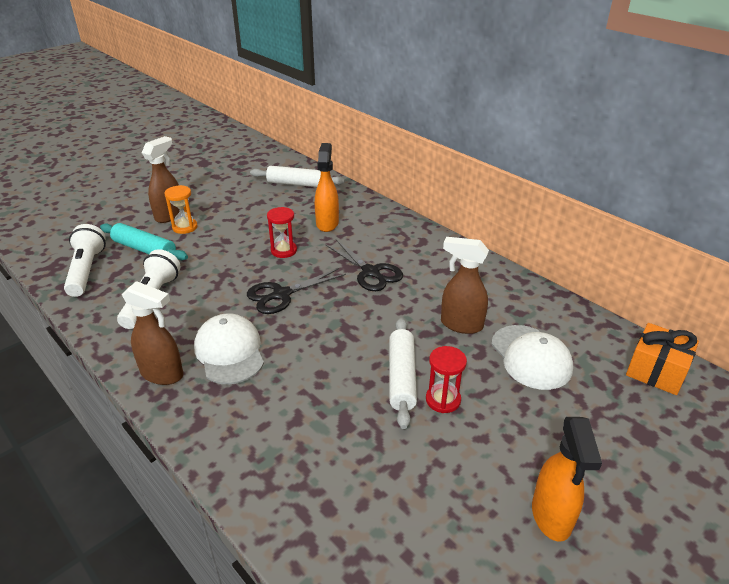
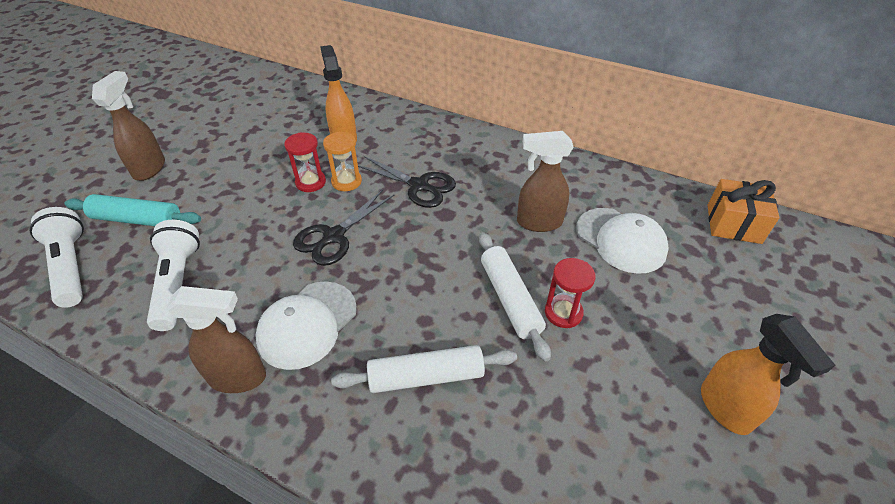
camera: 20 degrees left, 10 degrees up
(185, 227) = (176, 179): orange hourglass -> orange hourglass (346, 181)
(229, 352) = (307, 324): white cap -> white cap turned 105 degrees counterclockwise
(297, 184) = (287, 99): white rolling pin -> white rolling pin (426, 376)

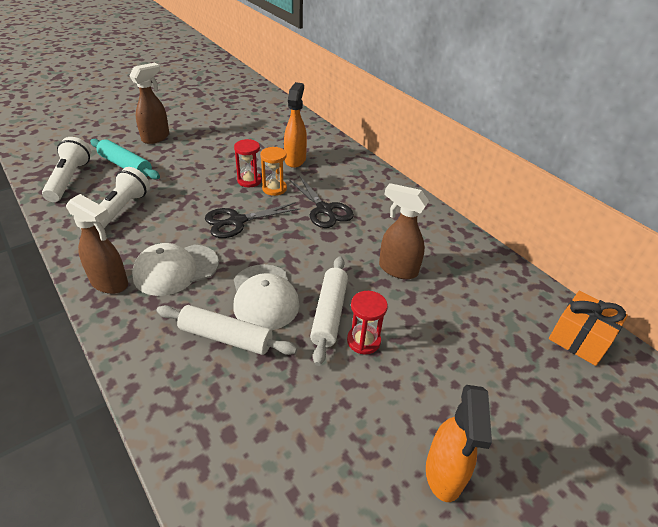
camera: 25 degrees right, 5 degrees down
(621, 240) = (458, 309): white cap -> white cap (264, 297)

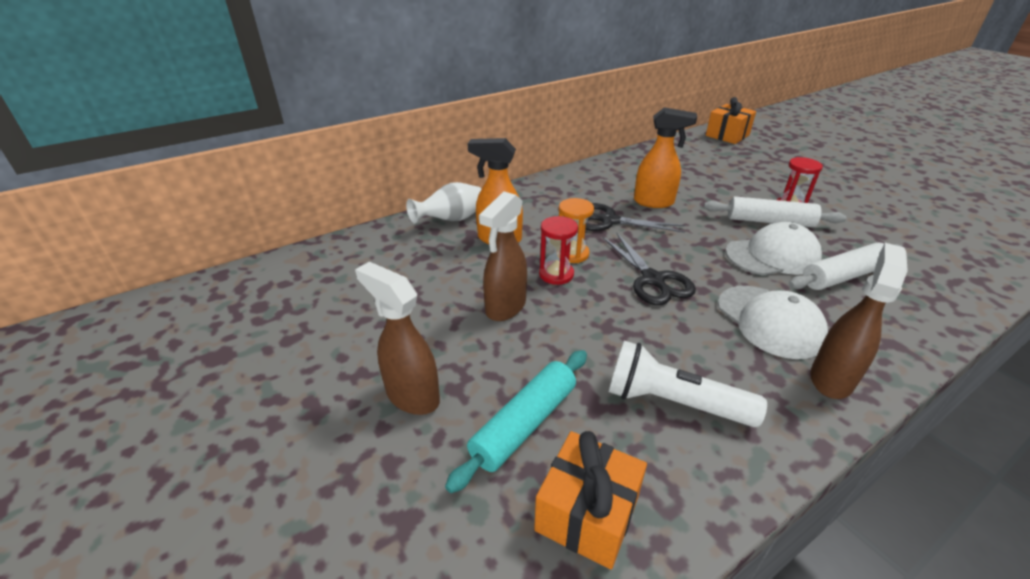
camera: 85 degrees left, 5 degrees down
(69, 179) = (587, 514): white flashlight -> orange gift
(226, 337) = (843, 276): white rolling pin -> white rolling pin turned 45 degrees clockwise
(321, 142) = (451, 220): none -> white vase
(324, 209) = (609, 221): black scissors -> black scissors turned 135 degrees counterclockwise
(397, 269) = (690, 188): brown spray bottle -> brown spray bottle (505, 307)
(444, 474) = (880, 187): orange spray bottle -> orange spray bottle (654, 202)

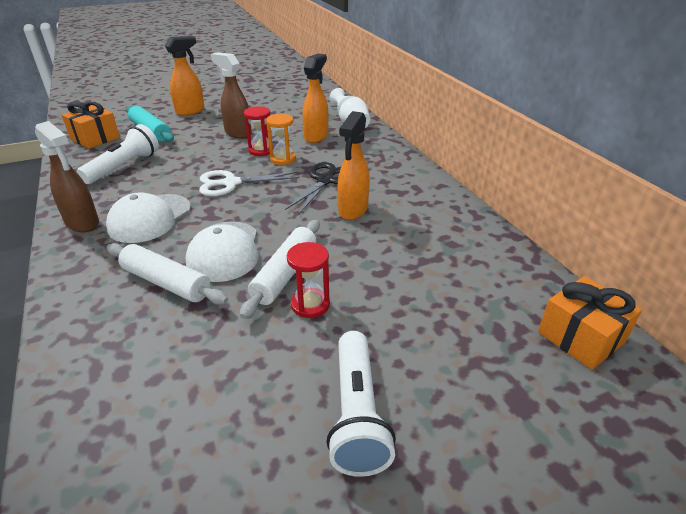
camera: 100 degrees right, 0 degrees up
(412, 396) = (191, 111): brown spray bottle -> orange spray bottle
(653, 280) = (231, 183): black scissors -> white scissors
(769, 321) = (150, 218): white cap -> white cap turned 45 degrees counterclockwise
(843, 276) = (166, 282): white rolling pin -> white rolling pin turned 45 degrees counterclockwise
(851, 185) = (357, 413): none -> white flashlight

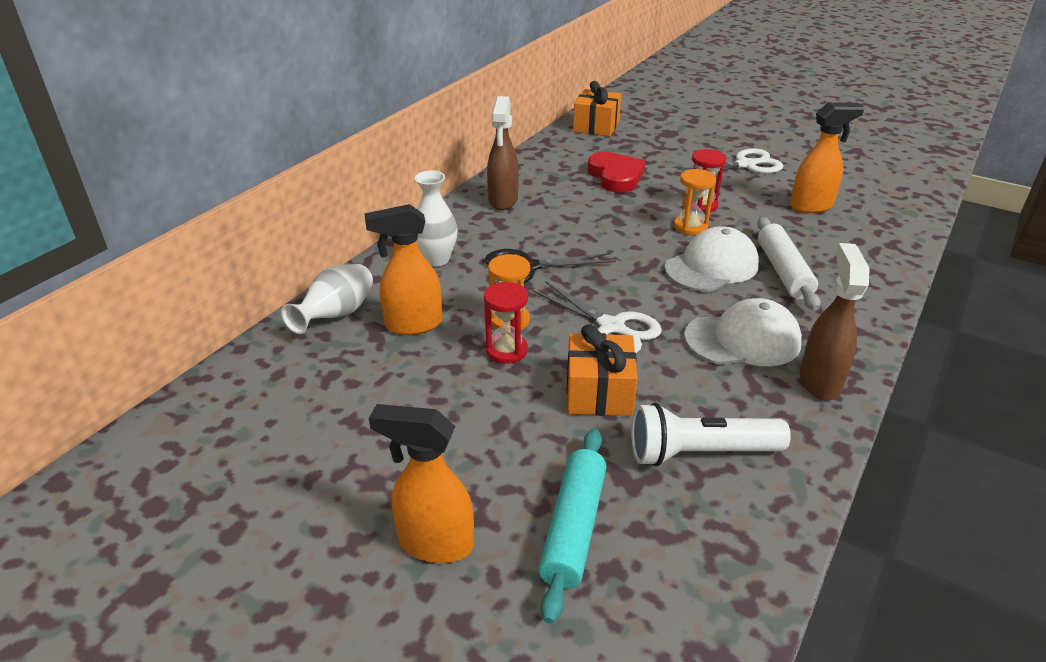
camera: 125 degrees left, 0 degrees up
(95, 138) = (682, 589): orange gift -> orange gift (599, 392)
(237, 133) = (474, 407): brown spray bottle -> brown spray bottle (503, 201)
(285, 274) = (690, 227): white rolling pin -> orange hourglass
(353, 210) = (563, 232): orange spray bottle -> orange spray bottle (812, 206)
(357, 413) = (745, 165): white flashlight -> white scissors
(372, 158) = (436, 259): none -> white vase
(422, 281) = (615, 176): none -> red heart

